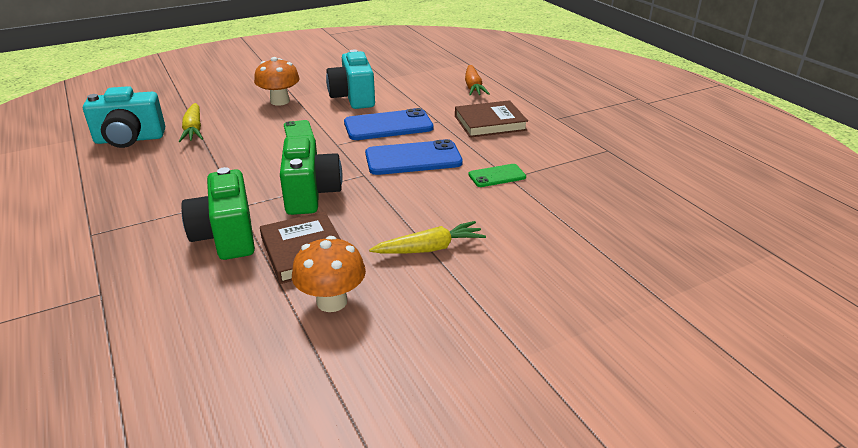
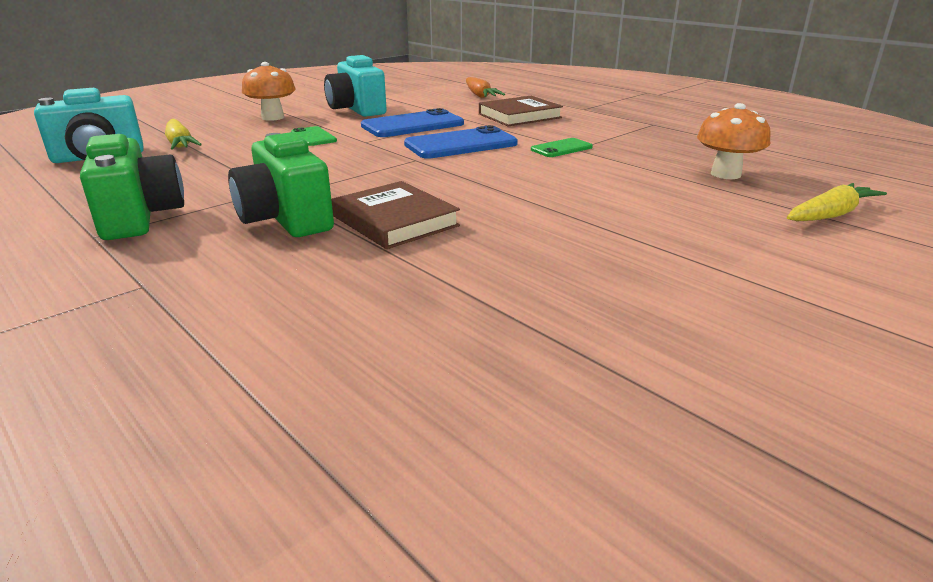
camera: 15 degrees left, 5 degrees down
(311, 194) = (365, 178): green camera -> green camera (140, 218)
(332, 301) = (463, 256): orange mushroom -> orange mushroom (725, 174)
(430, 248) = (539, 204): yellow carrot -> yellow carrot (830, 215)

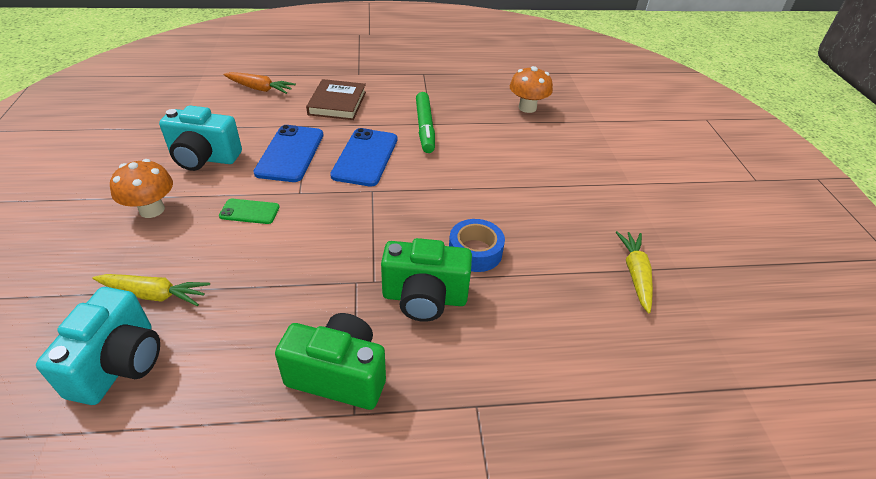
camera: 55 degrees left, 15 degrees up
(395, 221) = (475, 252): brown book -> blue tape
(561, 148) = (425, 127): green phone -> green marker
(830, 215) = (602, 118): yellow carrot -> yellow carrot (635, 274)

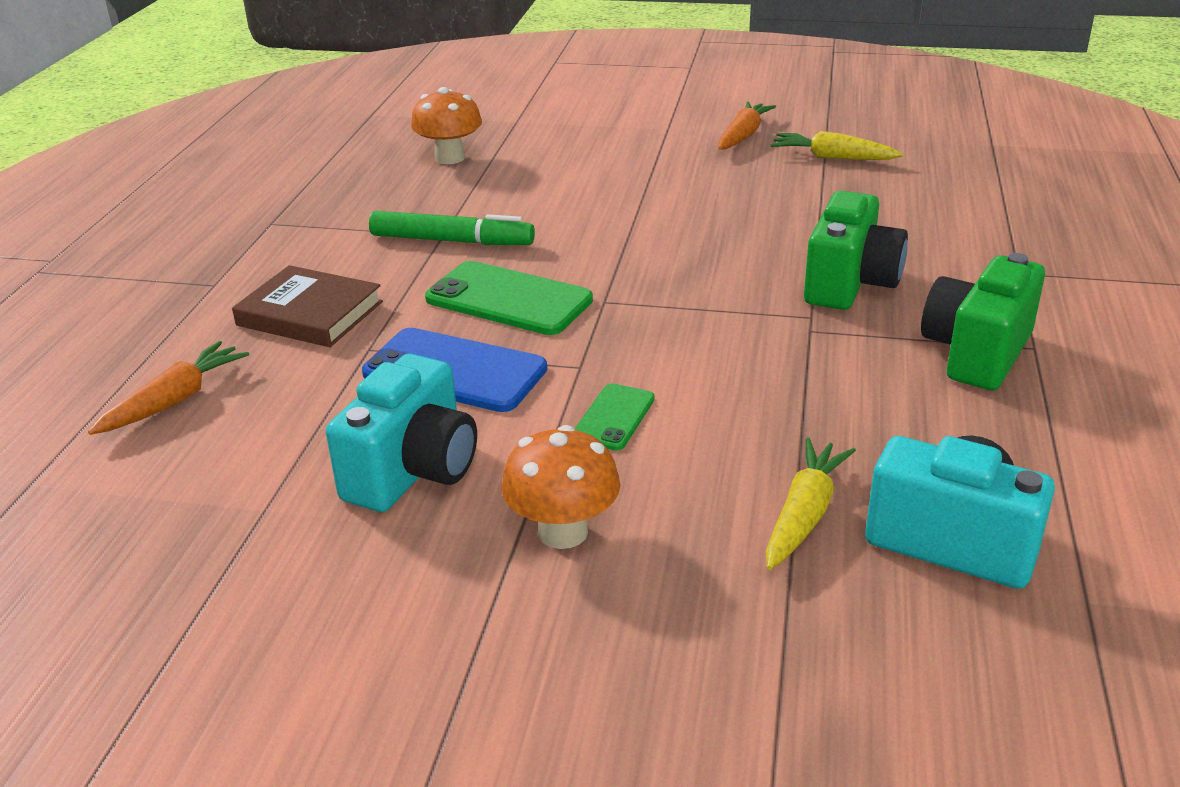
camera: 70 degrees left, 10 degrees down
(365, 157) = (509, 299): blue phone -> green phone
(475, 252) = (770, 240): blue tape -> none
(644, 221) = (743, 135): none -> orange carrot

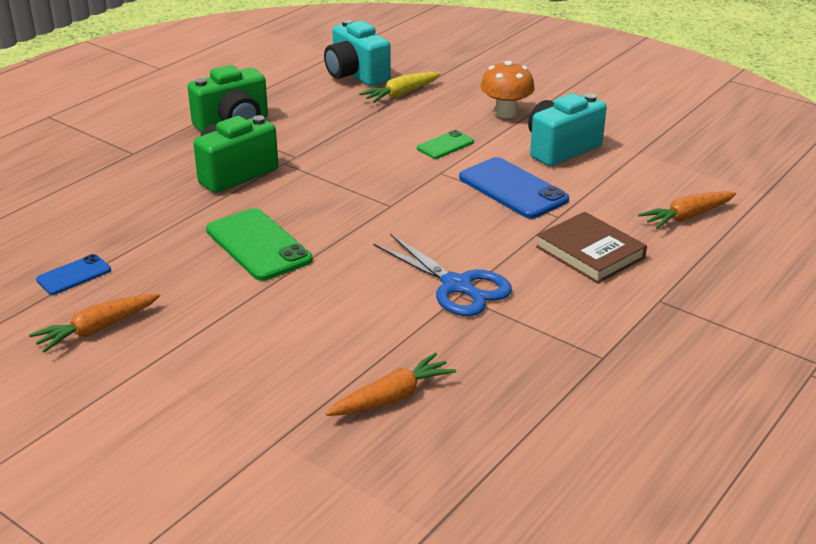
camera: 155 degrees left, 0 degrees up
(450, 158) = (392, 397): orange mushroom -> orange carrot
(452, 241) = (456, 286): green marker -> blue scissors
(509, 299) = (449, 224): green phone -> green phone (258, 245)
(832, 158) = (74, 275): yellow carrot -> blue phone

